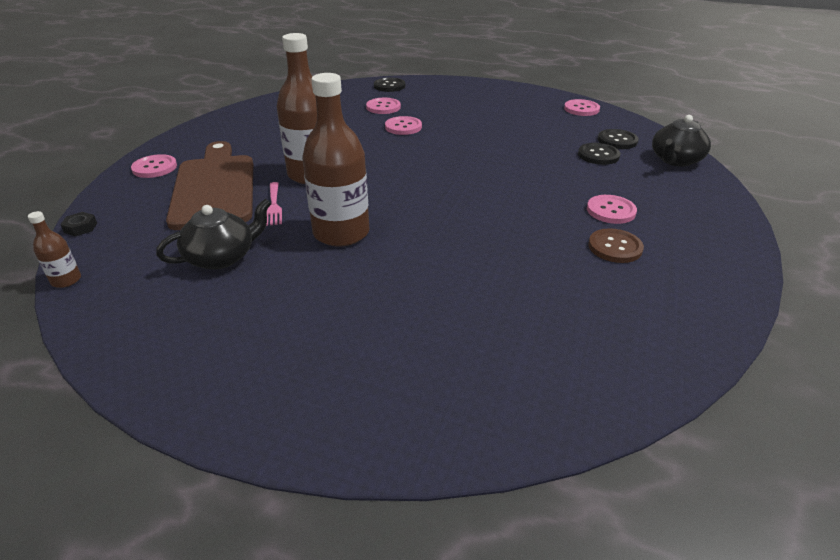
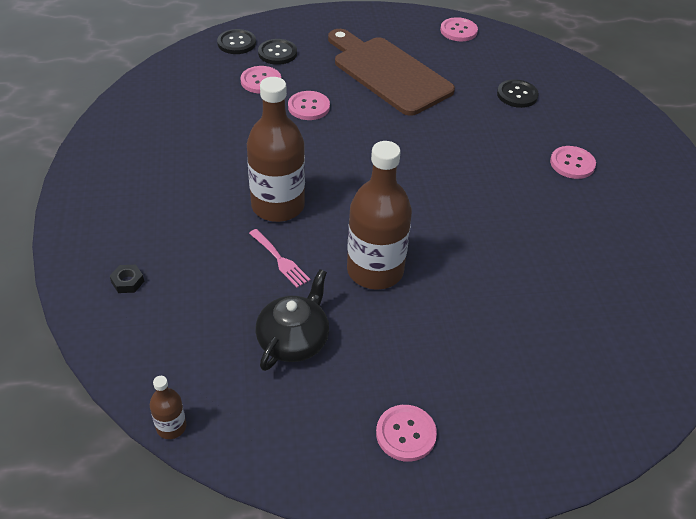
camera: 30 degrees left, 10 degrees up
(80, 228) = (107, 362): black nut -> black nut (127, 282)
(154, 168) = (94, 252): pink button -> pink button (406, 434)
(214, 187) = (194, 257): brown cutting board -> brown cutting board (388, 73)
(615, 247) = (601, 205): brown button -> none
(617, 140) = (519, 69): black button -> black button (277, 53)
(675, 160) = (581, 82): black teapot -> none

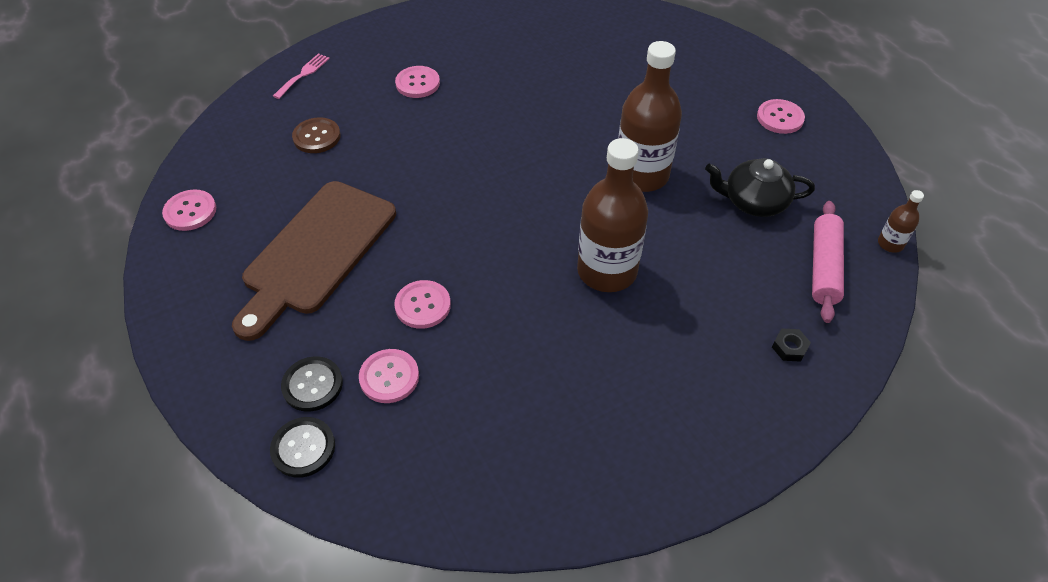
camera: 110 degrees left, 5 degrees up
(183, 352) = (824, 267): none -> pink rolling pin
(280, 260) = (676, 242): pink fork -> pink fork (303, 74)
(517, 95) = (317, 137): black button -> brown button

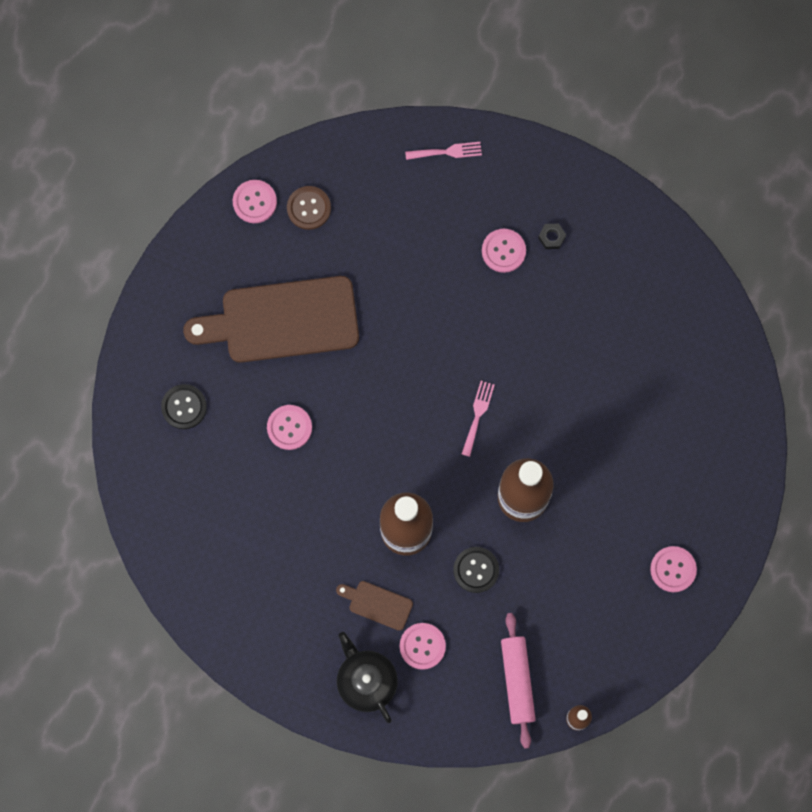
camera: 55 degrees right, 25 degrees up
(303, 448) = (141, 437): black button -> black button (476, 570)
(317, 137) = (387, 224): brown button -> brown button (309, 208)
(389, 377) = (222, 449): pink button -> pink button (422, 646)
(540, 166) = (477, 415): none -> pink fork
(667, 335) = (377, 604): none -> brown cutting board
(753, 202) = (553, 597): black teapot -> black teapot (366, 681)
(789, 348) = (423, 690): black nut -> black nut (551, 237)
(824, 267) = (517, 681): pink rolling pin -> pink rolling pin turned 75 degrees counterclockwise

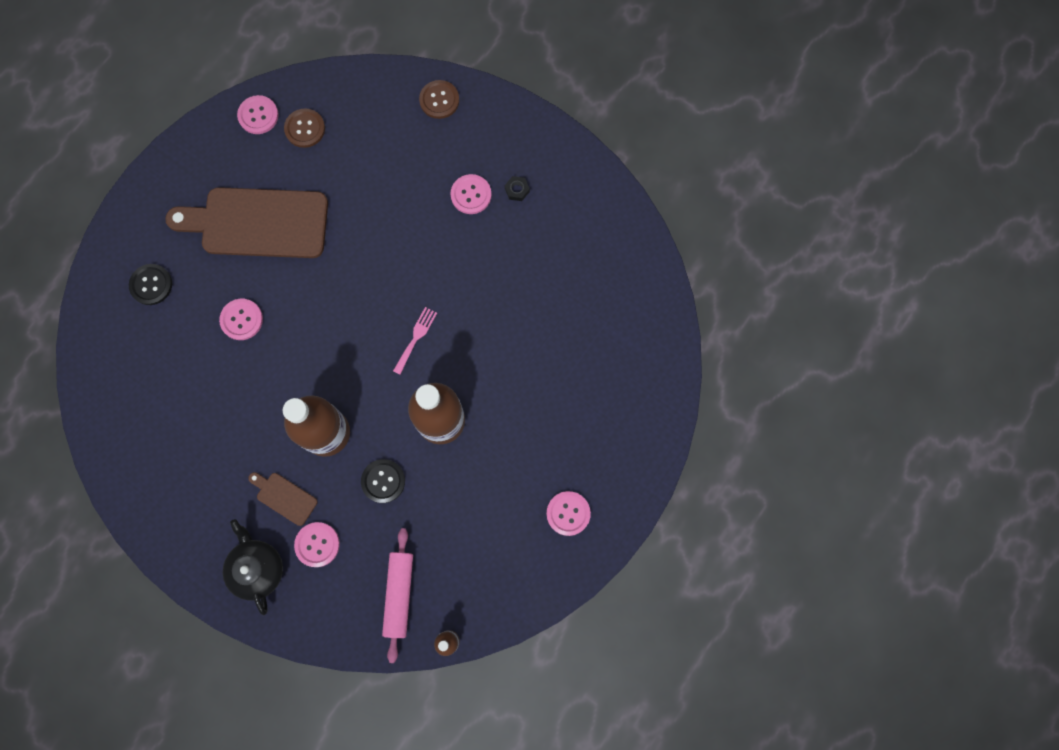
camera: 10 degrees right, 0 degrees up
(447, 152) = (439, 100): pink fork -> brown button

